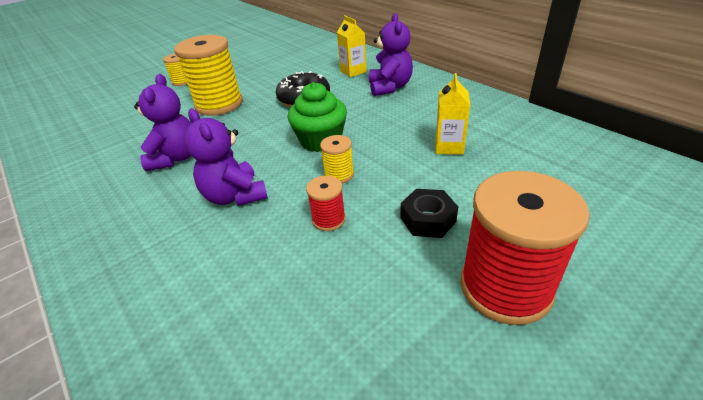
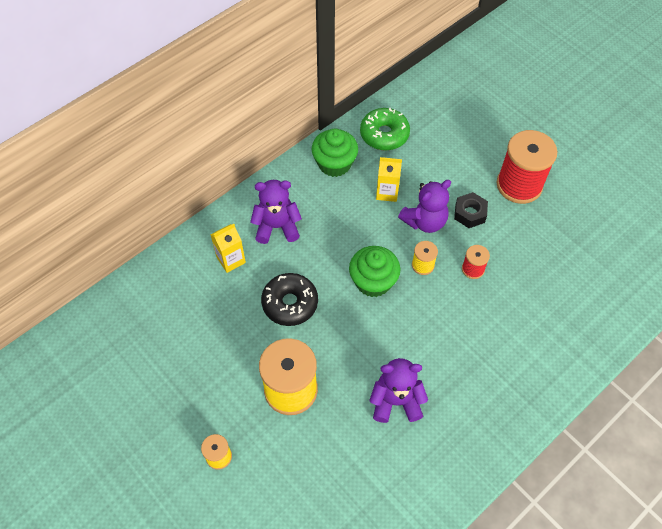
camera: 95 degrees left, 20 degrees up
(235, 196) = (450, 335): purple teddy bear -> purple teddy bear (424, 221)
(481, 111) = (334, 164): none -> green cupcake
(546, 142) = (384, 134): none -> green donut

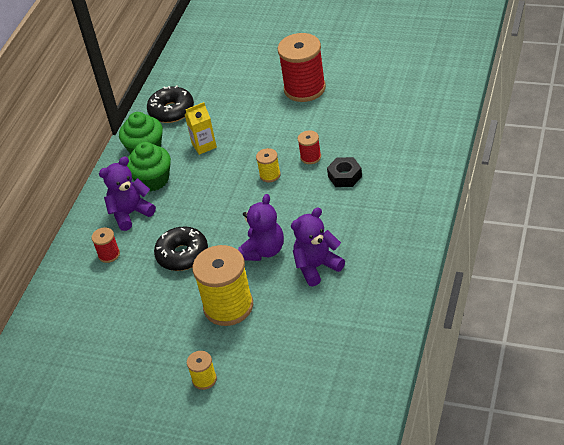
camera: 25 degrees left, 15 degrees down
(231, 260) = (109, 254): yellow carton -> red spool
(373, 281) = (239, 205): green cupcake -> green cupcake (153, 180)
(384, 134) = (171, 111): green donut -> black donut
(424, 221) = (249, 148): purple teddy bear -> purple teddy bear (263, 251)
(470, 213) = (281, 125): black nut -> black nut (345, 176)

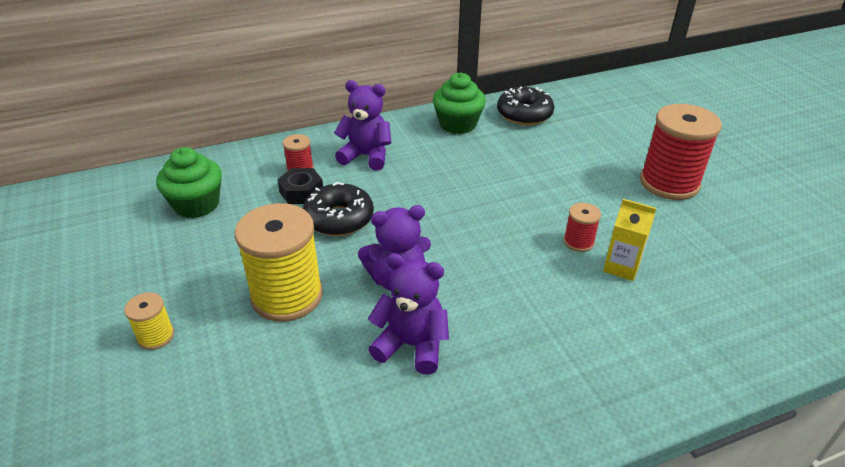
camera: 45 degrees right, 5 degrees down
(153, 180) = (423, 148): green cupcake -> green cupcake (196, 204)
(204, 145) = (504, 156): yellow carton -> yellow carton (621, 267)
(270, 175) = (516, 224): yellow spool -> none
(345, 176) = (583, 289): black nut -> black nut (301, 192)

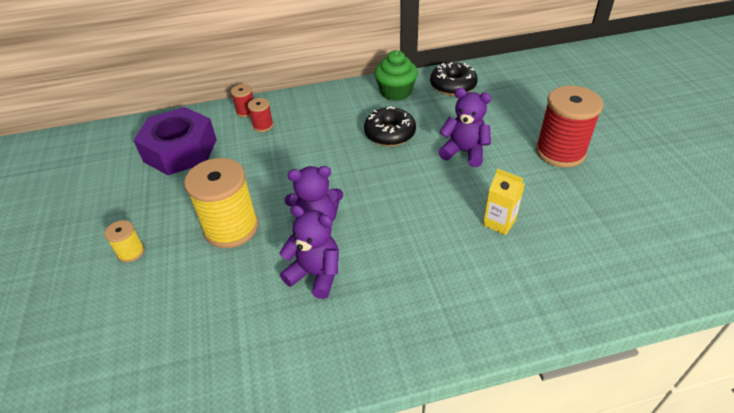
camera: 10 degrees right, 5 degrees up
(196, 204) = (180, 150): green cupcake -> purple nut
(301, 192) = (260, 144): black nut -> none
(339, 219) = (283, 168): black donut -> black donut (390, 134)
(366, 156) = (316, 117): purple teddy bear -> purple teddy bear (464, 152)
(578, 242) = (469, 199): red spool -> red spool (246, 111)

